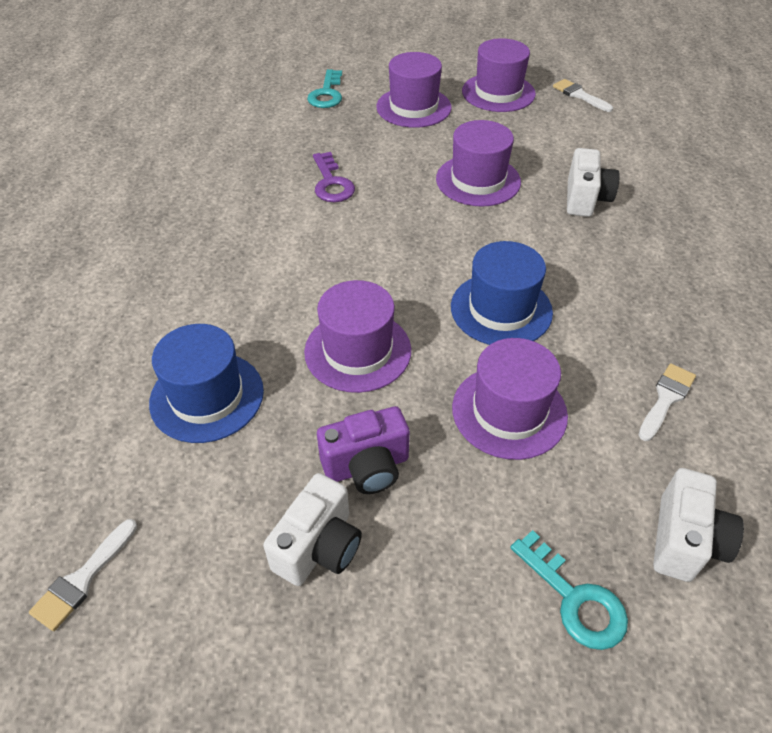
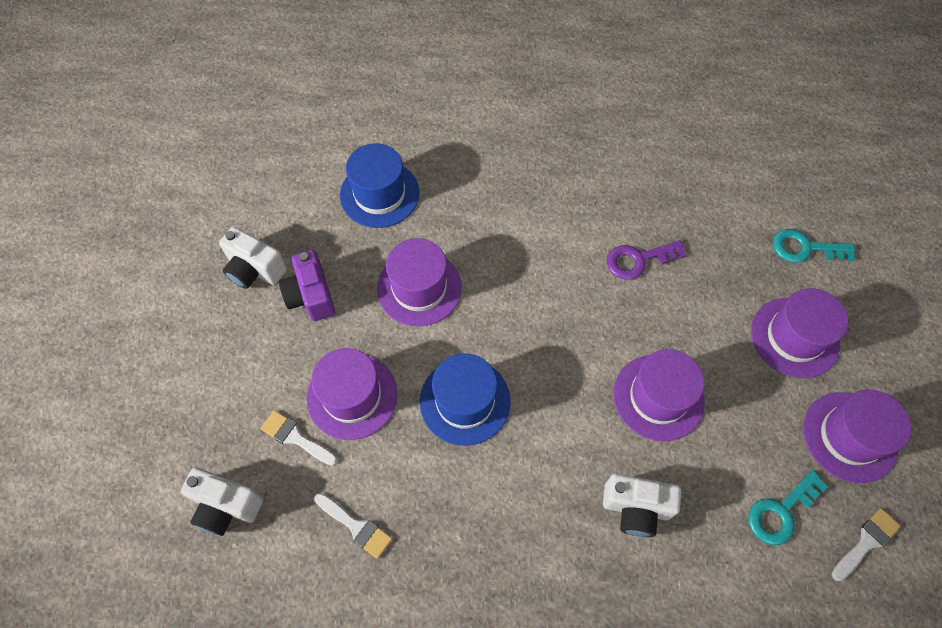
camera: 90 degrees right, 15 degrees up
(82, 579) = (252, 153): white brush -> white brush (296, 437)
(575, 599) = (196, 421): turquoise key -> turquoise key (780, 512)

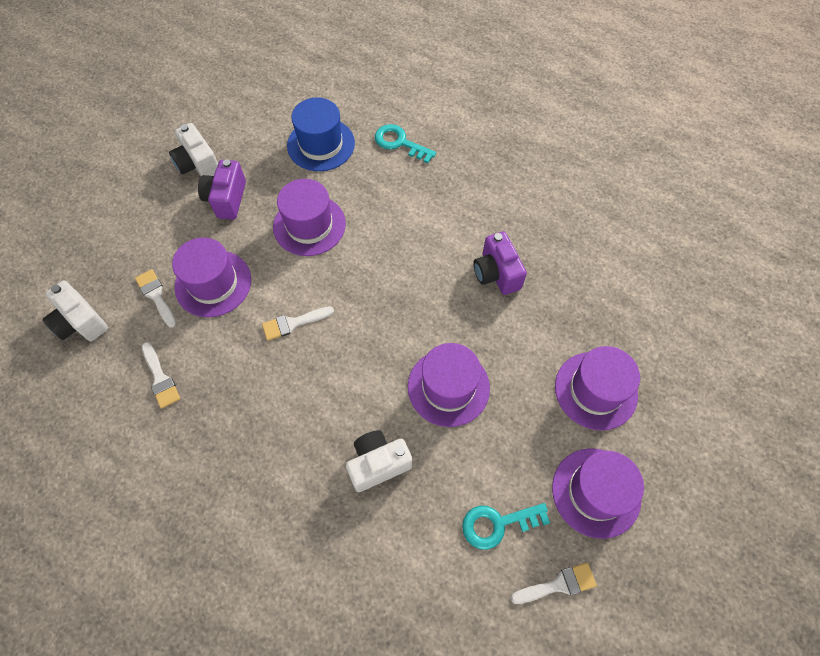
camera: 25 degrees right, 0 degrees up
(465, 401) = (293, 323): blue hat -> white brush
(636, 508) = (378, 464): white camera -> white camera turned 120 degrees clockwise
(638, 260) = (496, 273): purple key -> purple camera
(804, 248) = (649, 322): turquoise key -> turquoise key (399, 143)

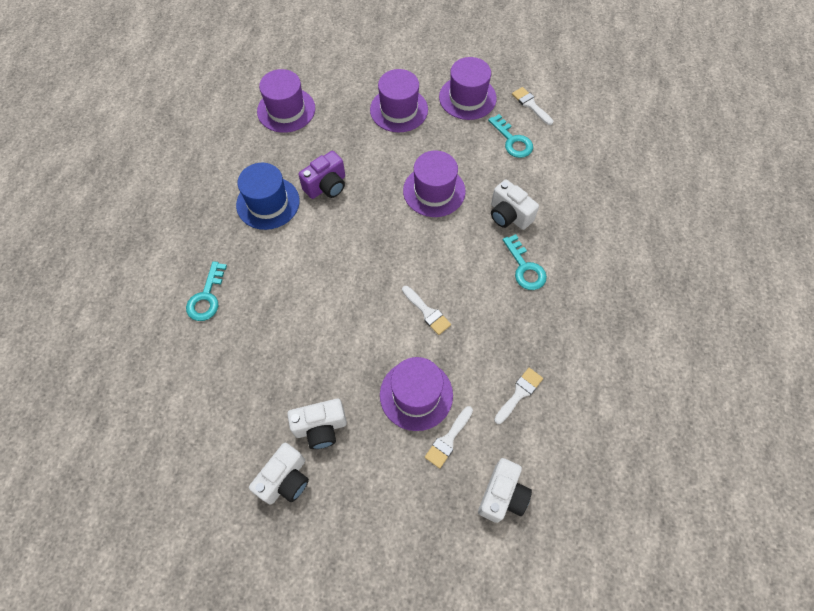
camera: 110 degrees left, 0 degrees up
(227, 199) = (320, 427): purple camera -> white camera
(297, 450) = (525, 268): none -> turquoise key
(309, 225) = (326, 339): purple hat -> purple hat (286, 110)
(321, 144) = (226, 367): blue hat -> blue hat (268, 203)

